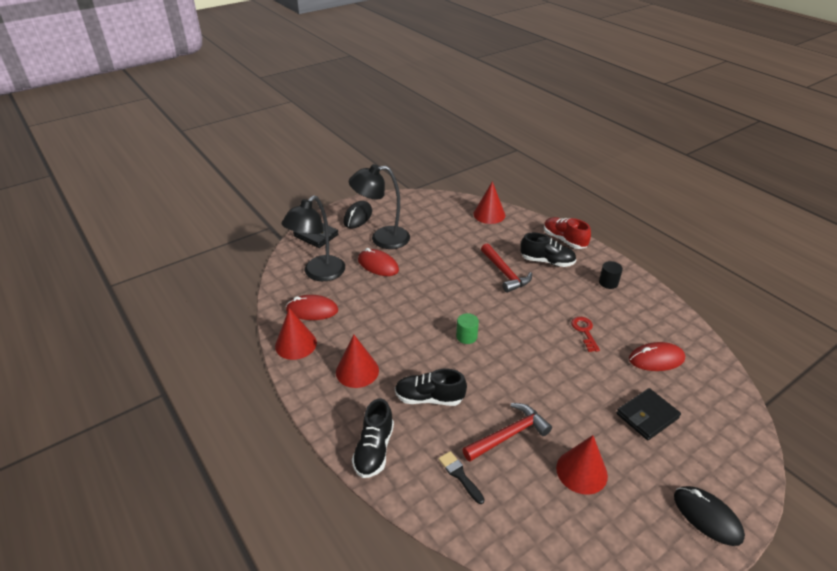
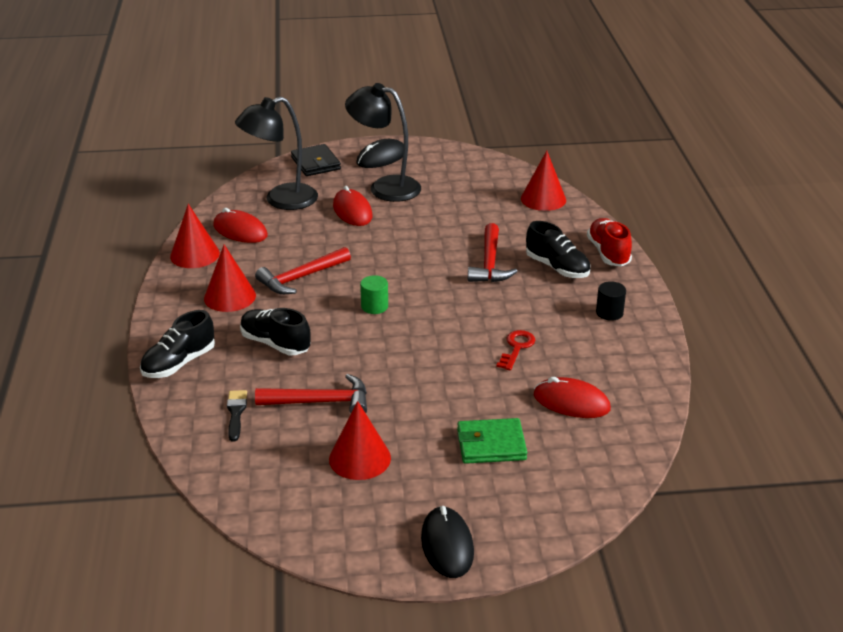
camera: 30 degrees right, 5 degrees down
(394, 333) = (301, 278): none -> red hammer
(647, 416) = (491, 445): black wallet -> green wallet

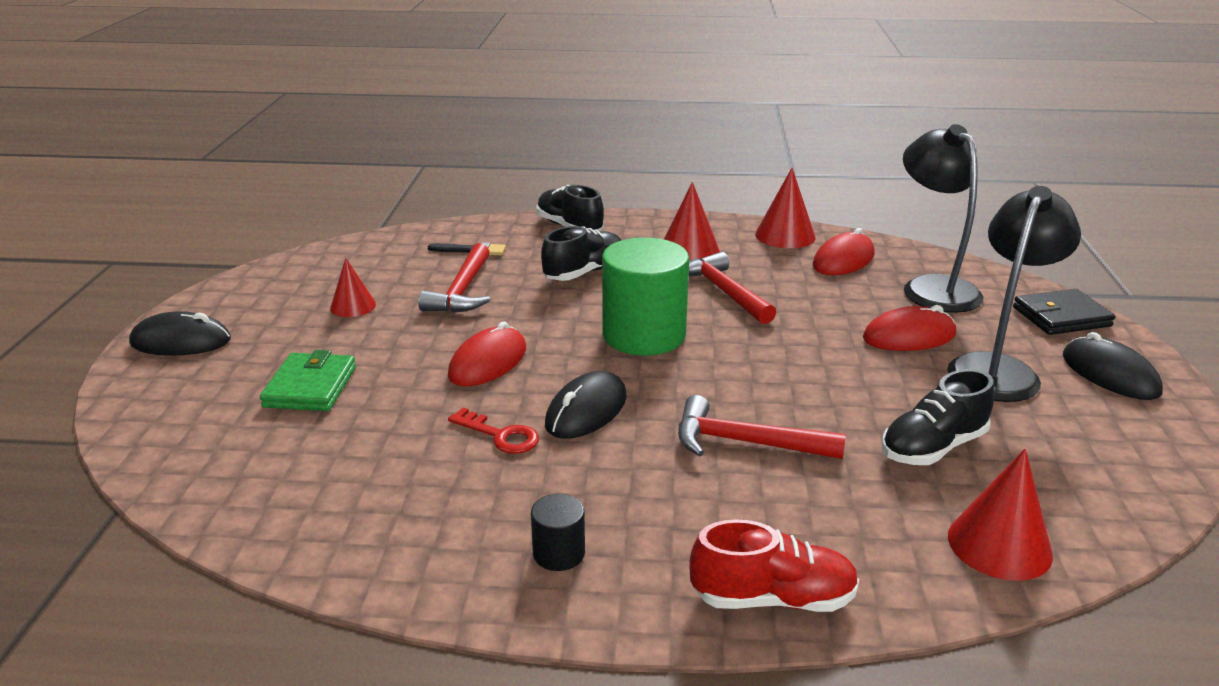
camera: 100 degrees right, 5 degrees down
(360, 458) = (353, 306): red cone -> red cone, size x0.65
(374, 306) = (644, 335): green cylinder -> green cylinder, size x2.21
(477, 319) = (586, 411): none -> black mouse
(557, 268) = (722, 516): black shoe -> black shoe (933, 447)
(571, 402) = (346, 464): red mouse -> red mouse (488, 362)

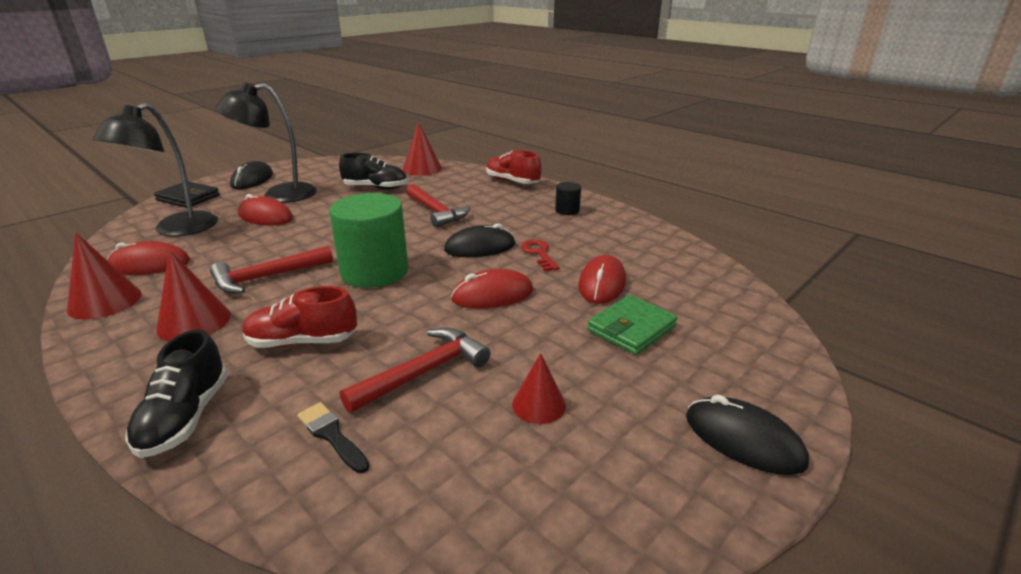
camera: 140 degrees left, 0 degrees up
(378, 425) = (602, 284): none -> red mouse
(584, 272) = (302, 342): black shoe -> red shoe
(724, 292) = (267, 277): red hammer -> red hammer turned 45 degrees clockwise

